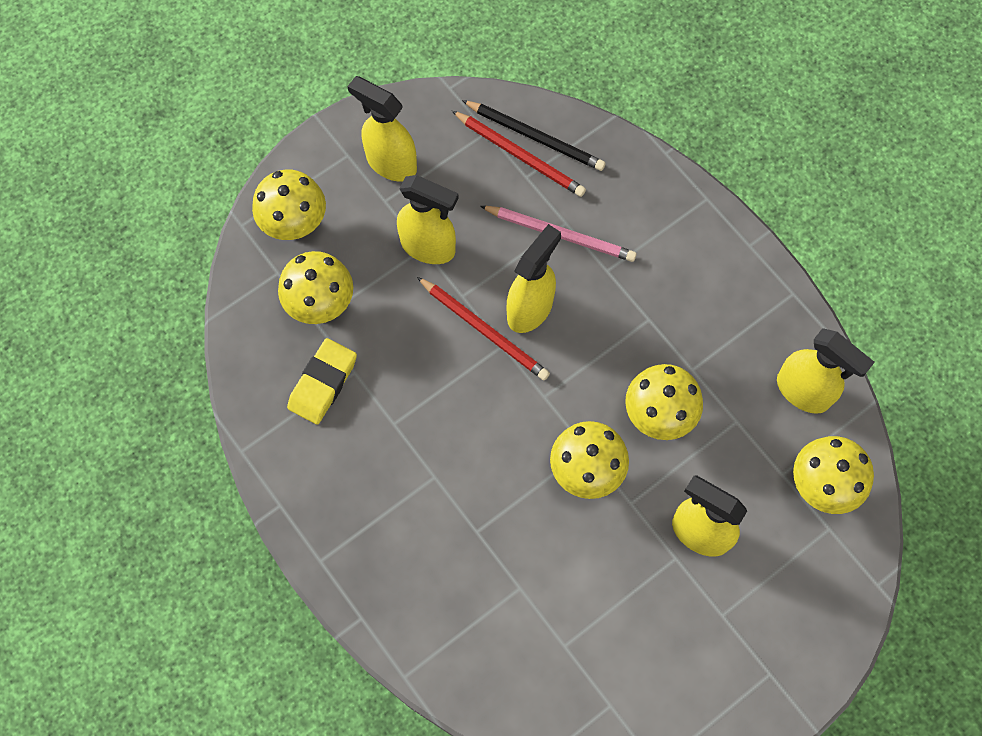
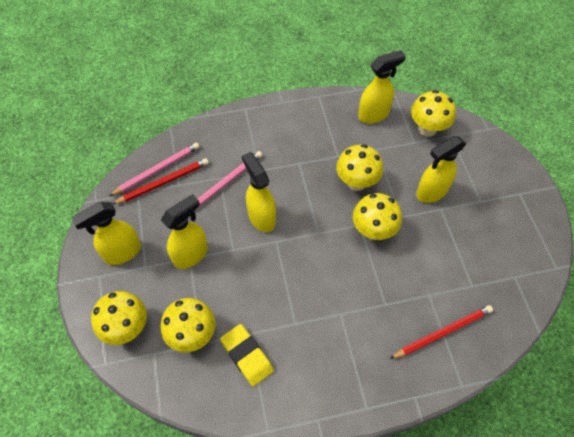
camera: 65 degrees left, 10 degrees down
(484, 330) = (261, 246): red pencil -> red pencil (443, 332)
(535, 137) = (157, 170): black pencil -> pink pencil

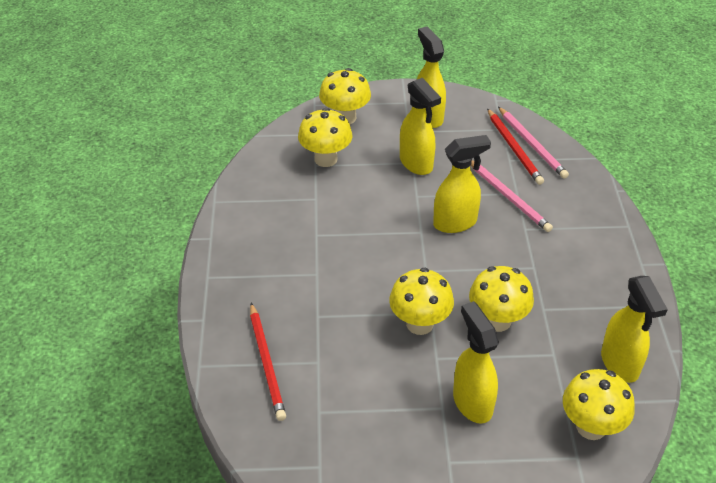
camera: 100 degrees right, 15 degrees down
(247, 356) = (292, 194): yellow eraser -> none

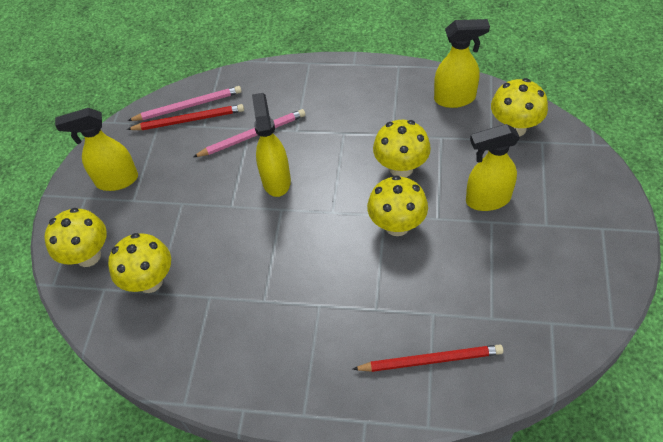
camera: 75 degrees left, 10 degrees up
(416, 163) = (184, 200): yellow spray bottle -> none

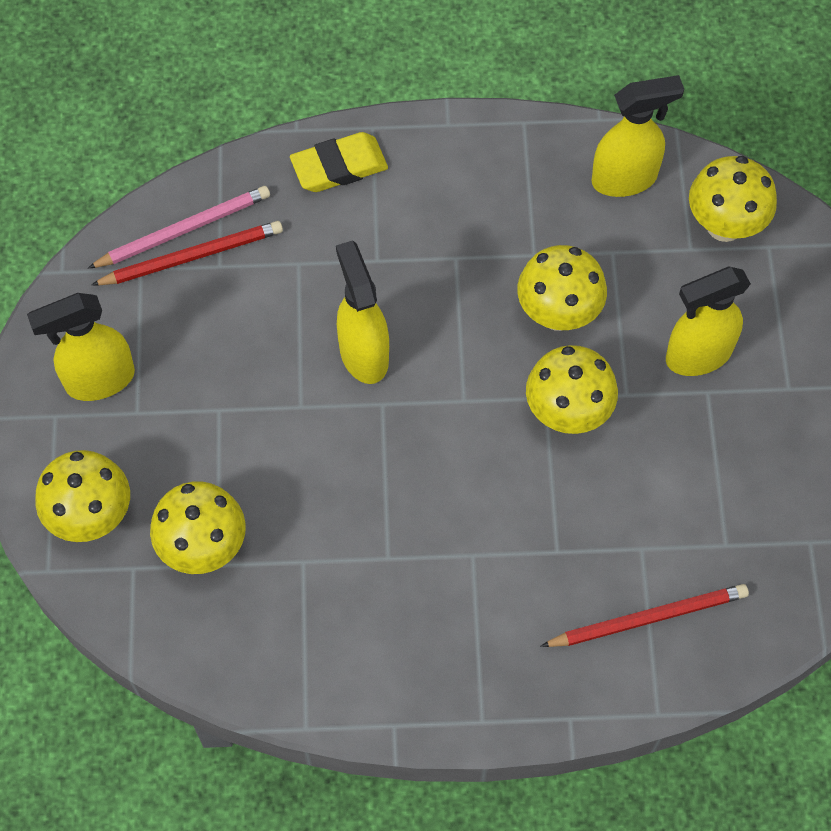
camera: 15 degrees left, 10 degrees up
(252, 135) = (307, 276): pink pencil -> none
(285, 80) = (339, 166): none -> yellow eraser

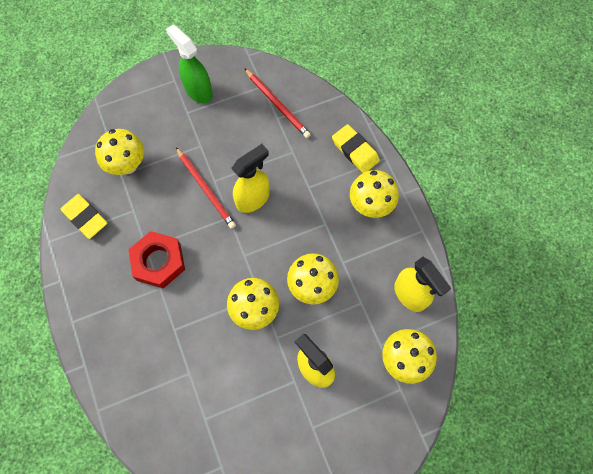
camera: 70 degrees right, 5 degrees up
(91, 516) = (129, 113): yellow mushroom -> yellow mushroom (370, 205)
(99, 380) = (198, 91): yellow spray bottle -> green spray bottle
(184, 230) = (290, 96): pink pencil -> none
(282, 650) = (85, 217): none -> yellow eraser
(423, 543) = (159, 262): none -> red nut
(648, 618) = (150, 389): red pencil -> red pencil (206, 189)

